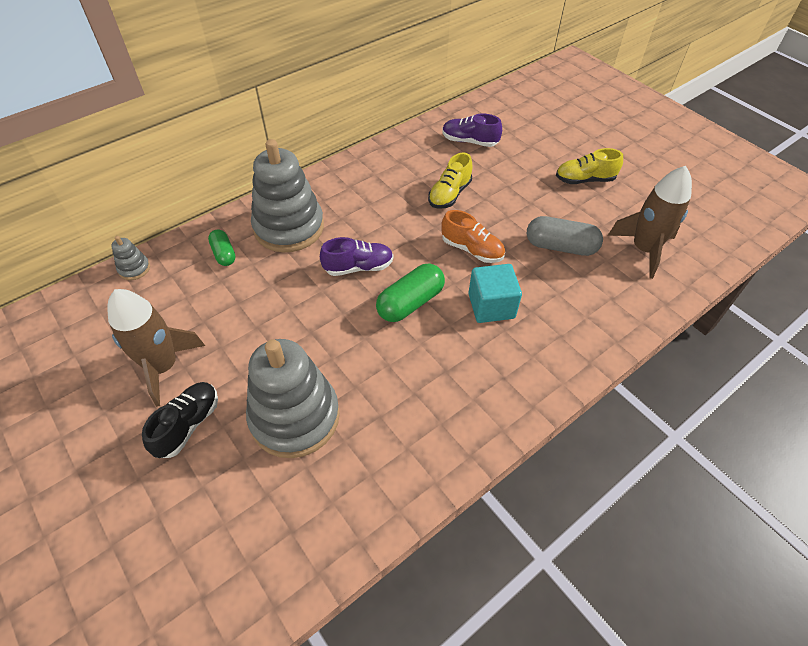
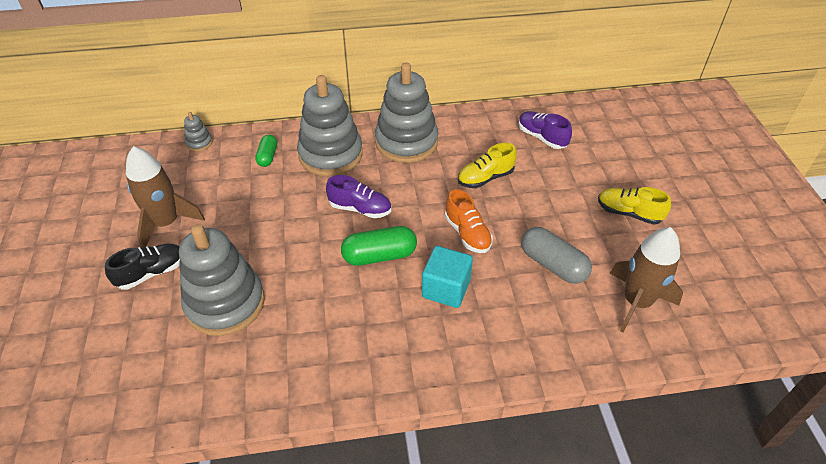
camera: 30 degrees right, 5 degrees down
(354, 188) = (406, 142): none -> grey stacking toy

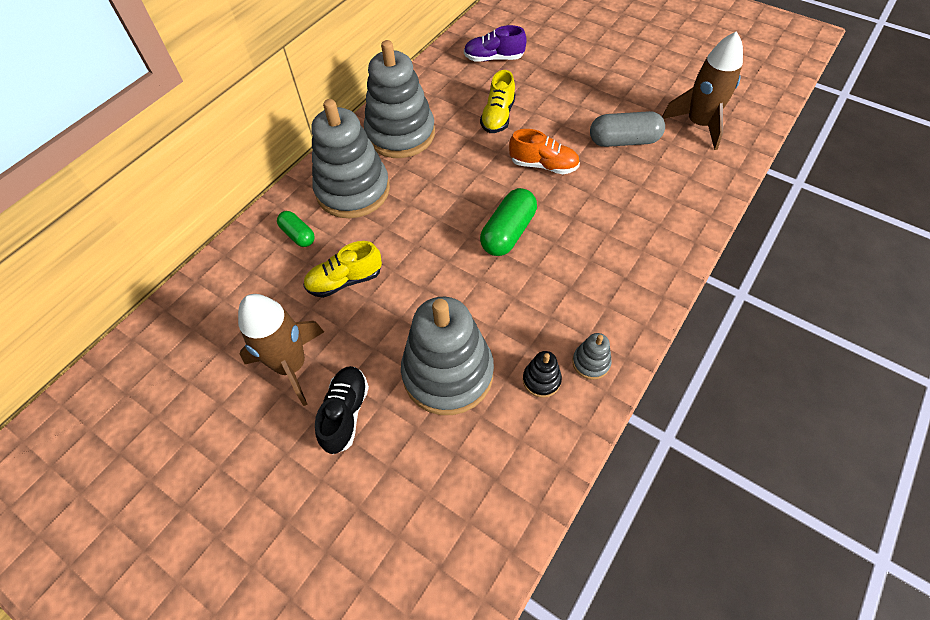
camera: 45 degrees left, 10 degrees up
(199, 143) = (209, 276): grey stacking toy -> grey stacking toy (591, 362)
(264, 359) = (541, 380): none -> black stacking toy
(360, 209) = (442, 212): purple shoe -> none
(446, 288) = (585, 214): turquoise cube -> none
(629, 213) = (618, 70): yellow shoe -> yellow shoe (345, 280)

